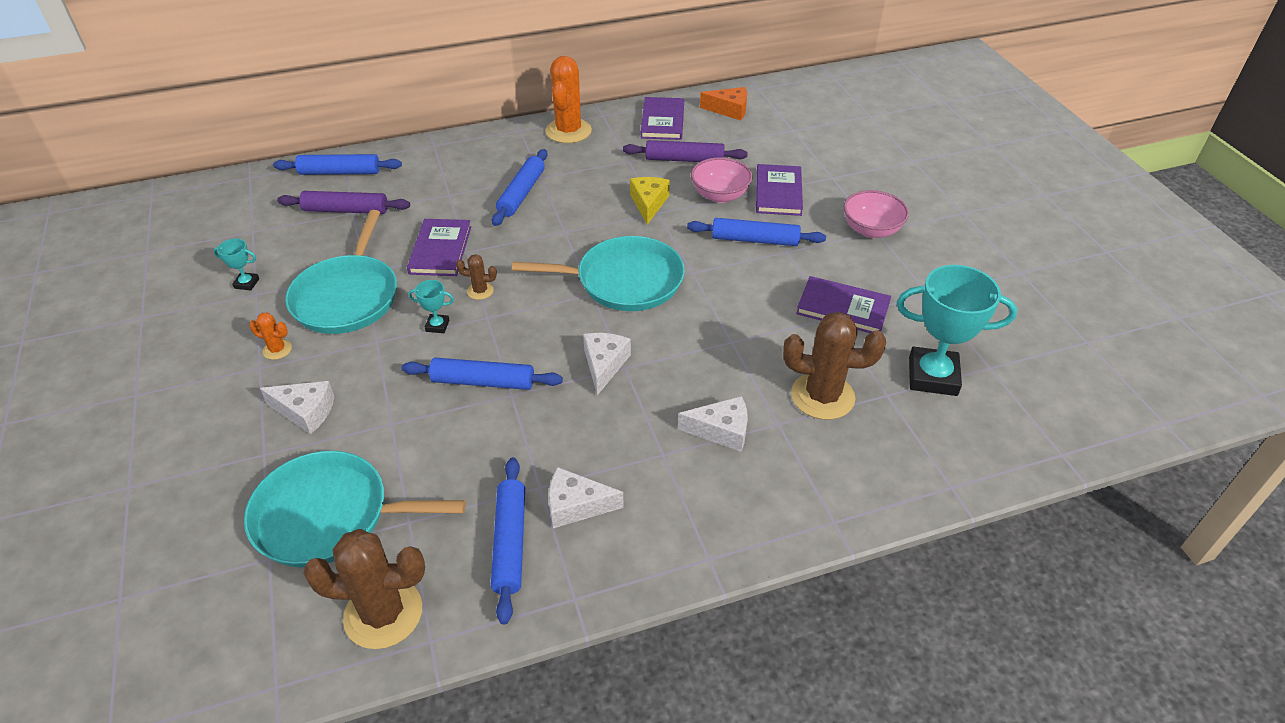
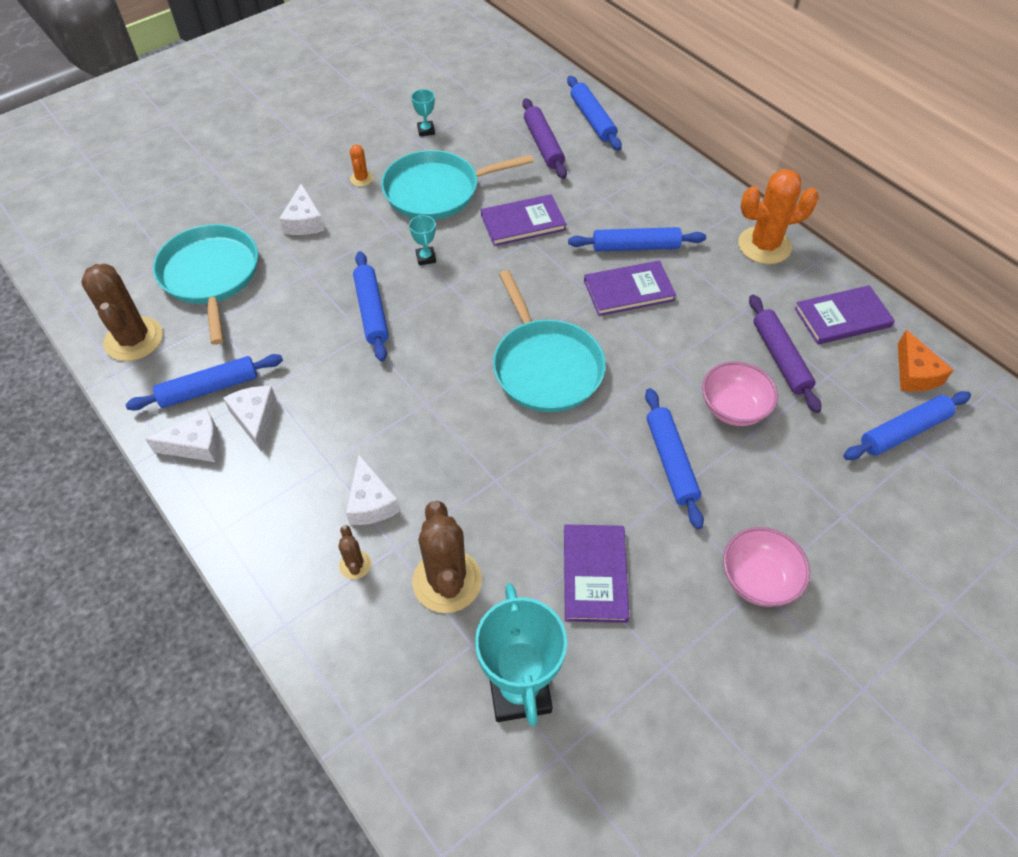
camera: 70 degrees right, 10 degrees up
(480, 291) = (481, 268): brown cactus -> brown cactus (355, 565)
(604, 365) = (423, 387): white cheese -> white cheese (196, 445)
(648, 203) = (679, 350): yellow cheese -> none
(775, 131) = (903, 431): none -> blue rolling pin
(778, 192) = (774, 464): purple book -> purple book (628, 290)

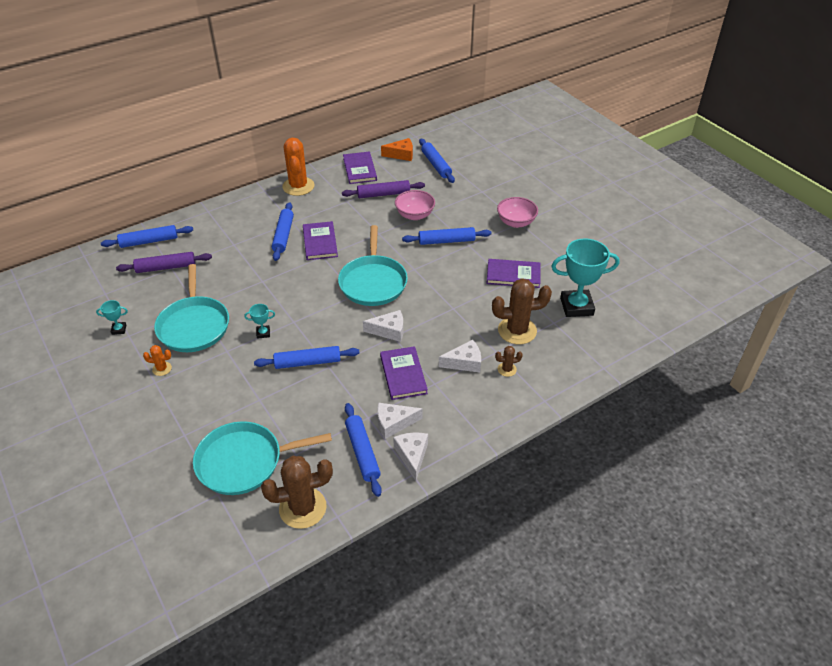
camera: 85 degrees left, 10 degrees down
(304, 221) = (200, 403): white cheese -> white cheese (389, 331)
(523, 222) = (244, 283): purple book -> purple book (403, 374)
(545, 366) = (373, 282): turquoise pan -> turquoise pan turned 105 degrees clockwise

